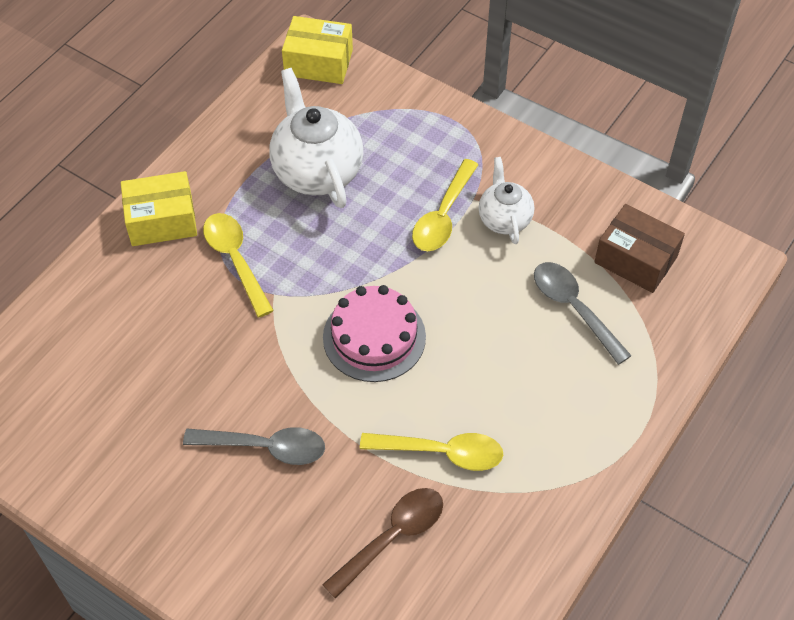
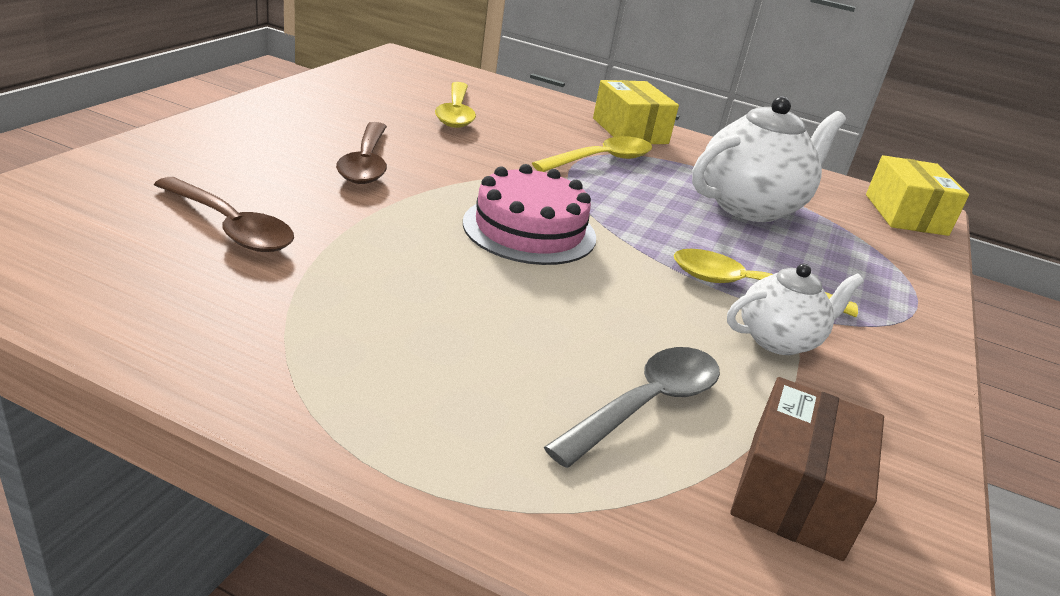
camera: 75 degrees right, 25 degrees down
(265, 447) = (366, 163): grey spoon -> brown spoon
(441, 452) = (357, 267): yellow spoon -> yellow spoon (456, 113)

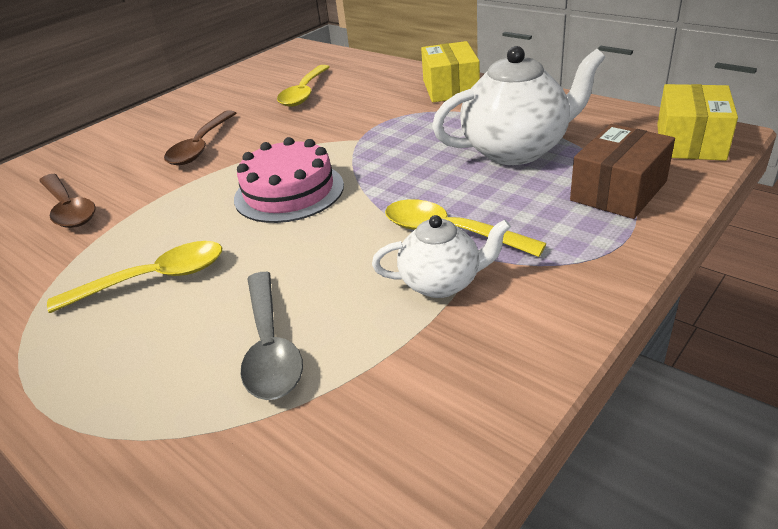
camera: 25 degrees right, 5 degrees up
(601, 160) = (401, 120): yellow spoon -> yellow spoon (153, 279)
(646, 404) = (270, 346): grey spoon -> grey spoon turned 105 degrees clockwise
(795, 493) = (342, 432): brown box -> brown box (618, 191)

